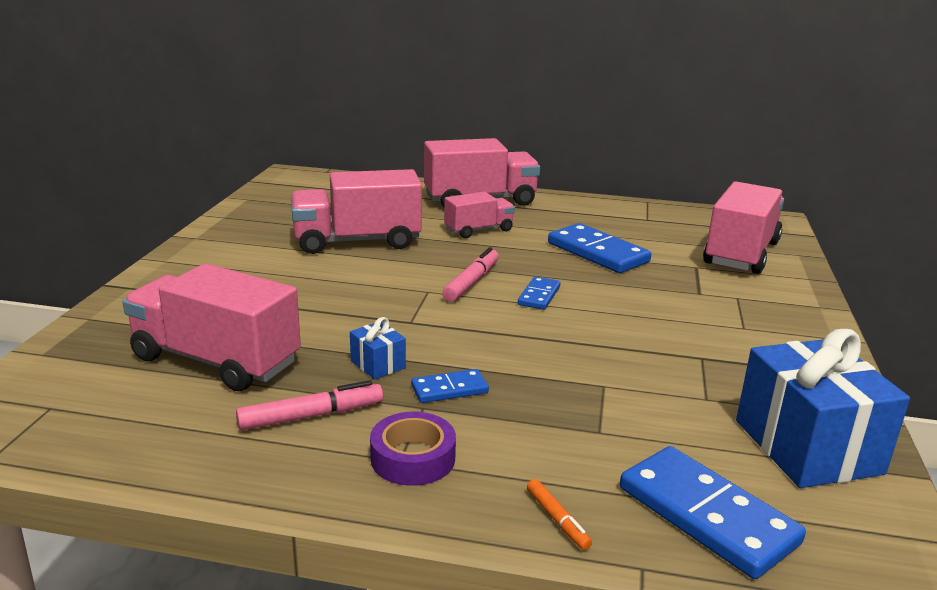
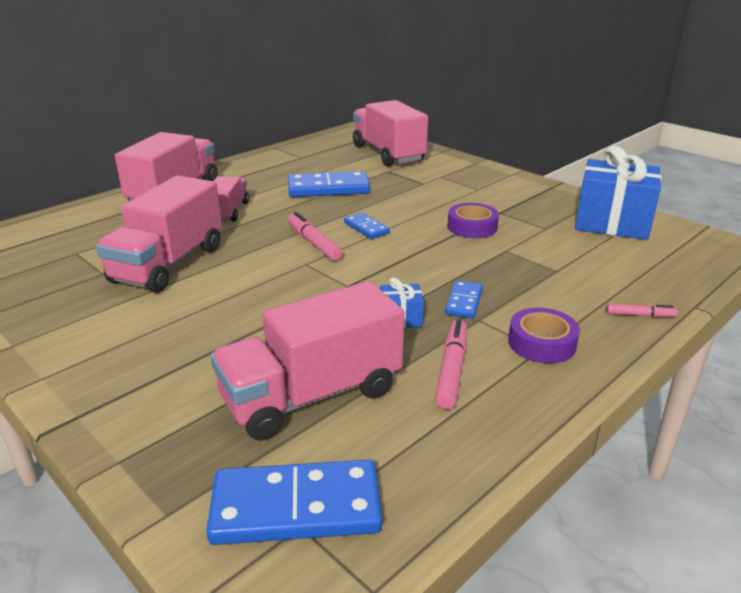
camera: 55 degrees left, 5 degrees up
(557, 519) = (639, 315): orange marker -> pink marker
(631, 350) = (472, 227): none -> purple tape
(706, 515) = (658, 272): blue domino -> blue domino (296, 508)

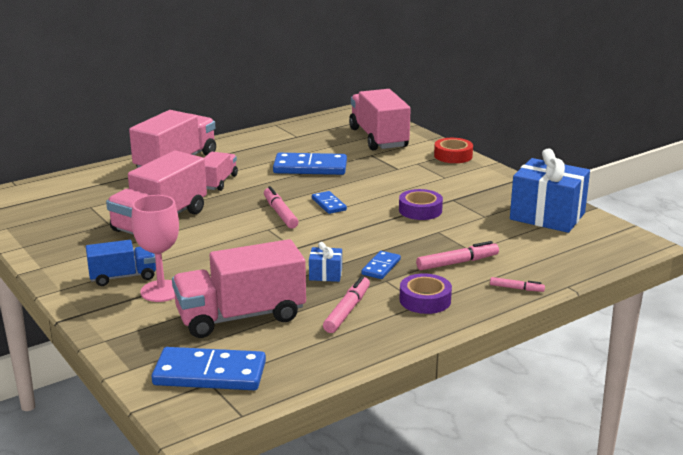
camera: 10 degrees right, 5 degrees down
(131, 348) = (123, 277): none -> blue truck
(190, 365) = (161, 291): none -> pink goblet
(473, 166) = (453, 156): none -> red tape
(550, 288) = (457, 263): none -> pink marker

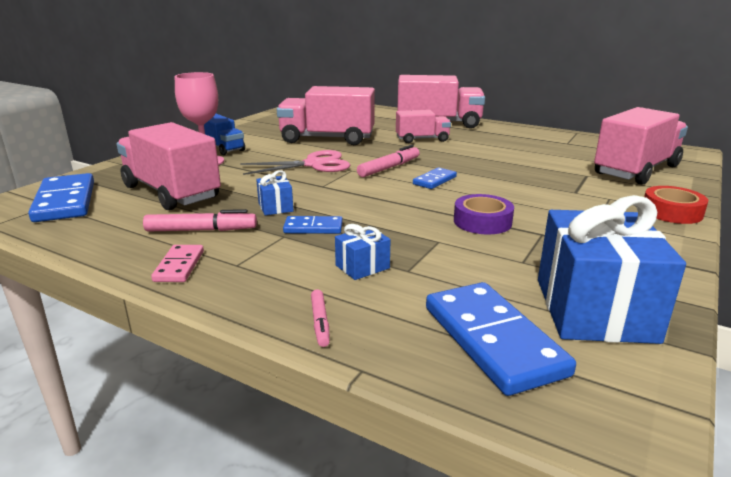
camera: 65 degrees right, 0 degrees up
(234, 241) = (314, 164): none -> pink scissors
(310, 167) = (506, 159): blue domino -> blue domino (493, 340)
(408, 325) = (179, 266): none -> pink domino
(425, 300) = (247, 265): purple tape -> none
(457, 263) = (362, 267): pink marker -> blue gift

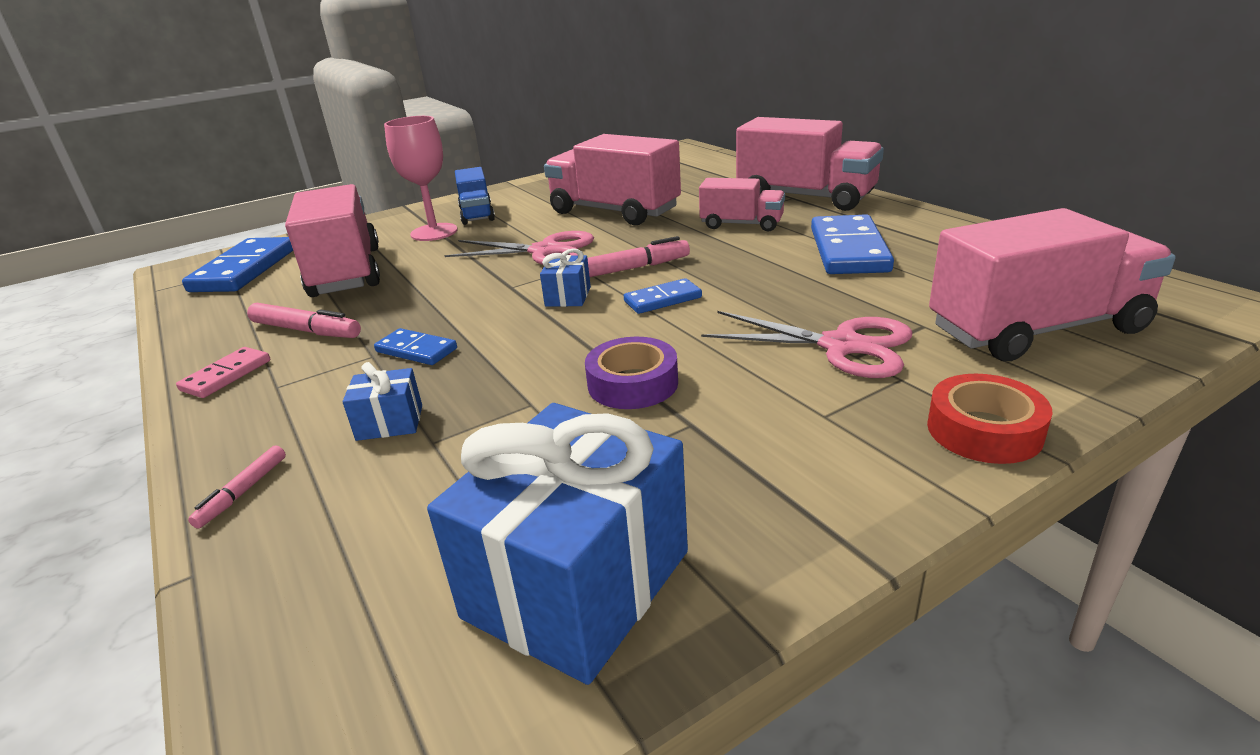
camera: 30 degrees right, 5 degrees up
(275, 207) = (418, 311): blue gift -> blue gift (568, 296)
(493, 340) = (378, 586): blue domino -> blue domino (849, 250)
(562, 189) = (841, 346): none -> pink scissors

